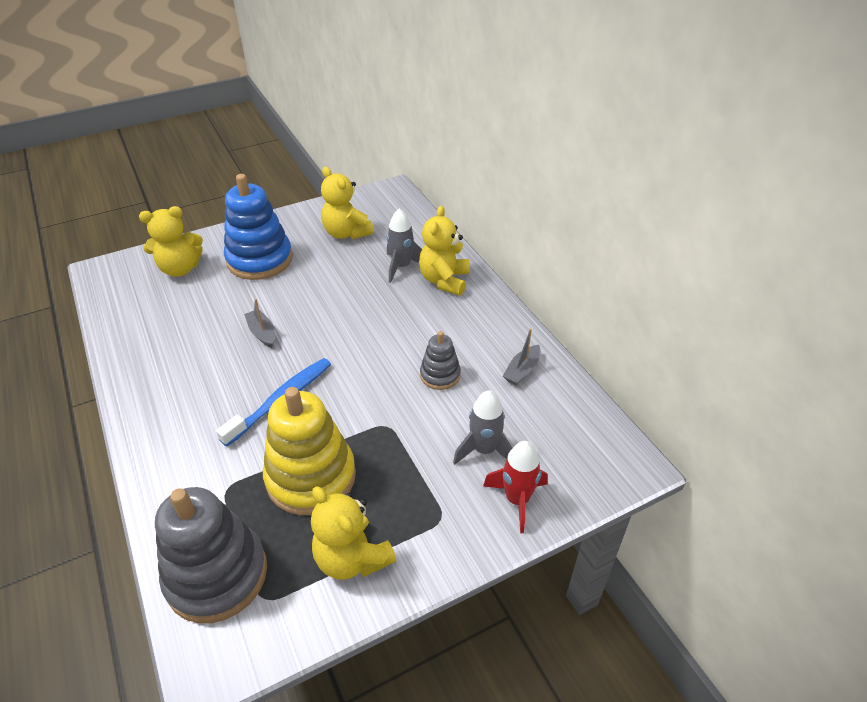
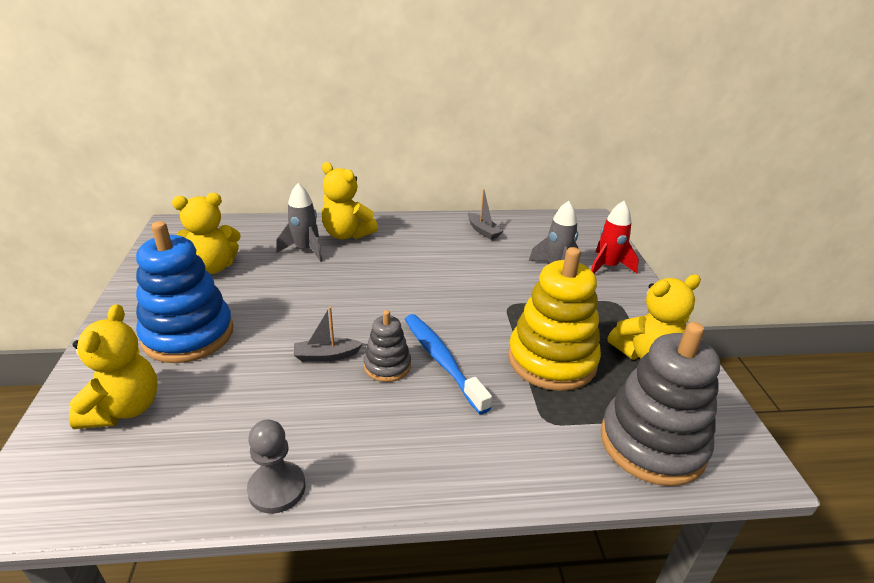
camera: 70 degrees left, 10 degrees down
(127, 359) = (277, 488): none -> grey pawn
(440, 375) = (465, 266): grey stacking toy -> grey stacking toy (387, 366)

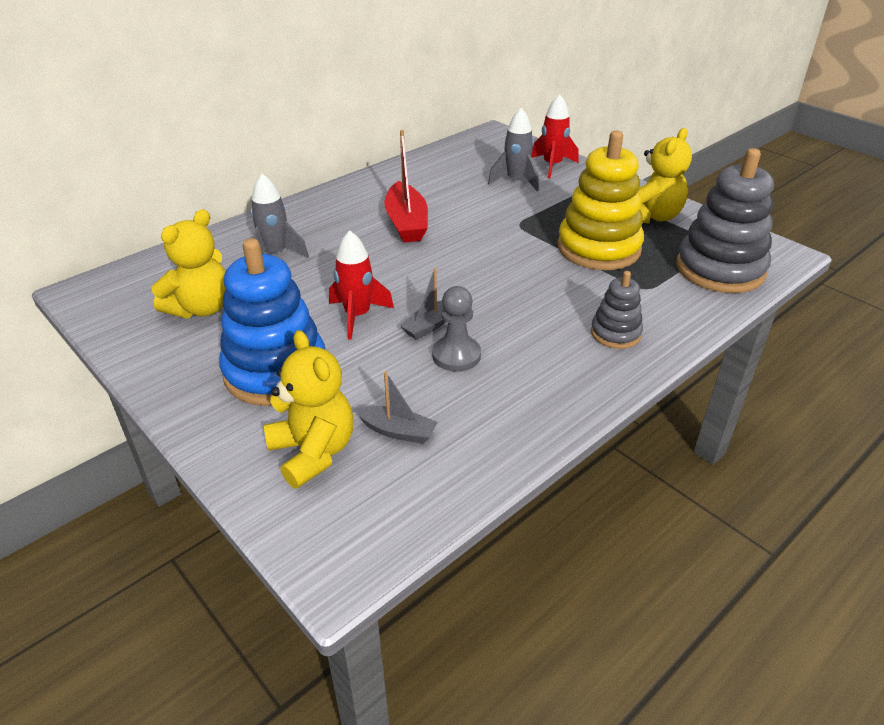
camera: 35 degrees left, 5 degrees up
(277, 488) = (530, 427): grey pawn -> grey pawn (456, 355)
(290, 321) = (357, 316): none -> red rocket
(347, 234) = (297, 224): yellow teddy bear -> none
(387, 366) = (489, 309): grey stacking toy -> grey stacking toy (615, 333)
(422, 265) = (407, 223): none -> red boat
(442, 360) = (524, 285): blue toothbrush -> none
(483, 231) = (419, 174): grey boat -> grey boat (398, 431)

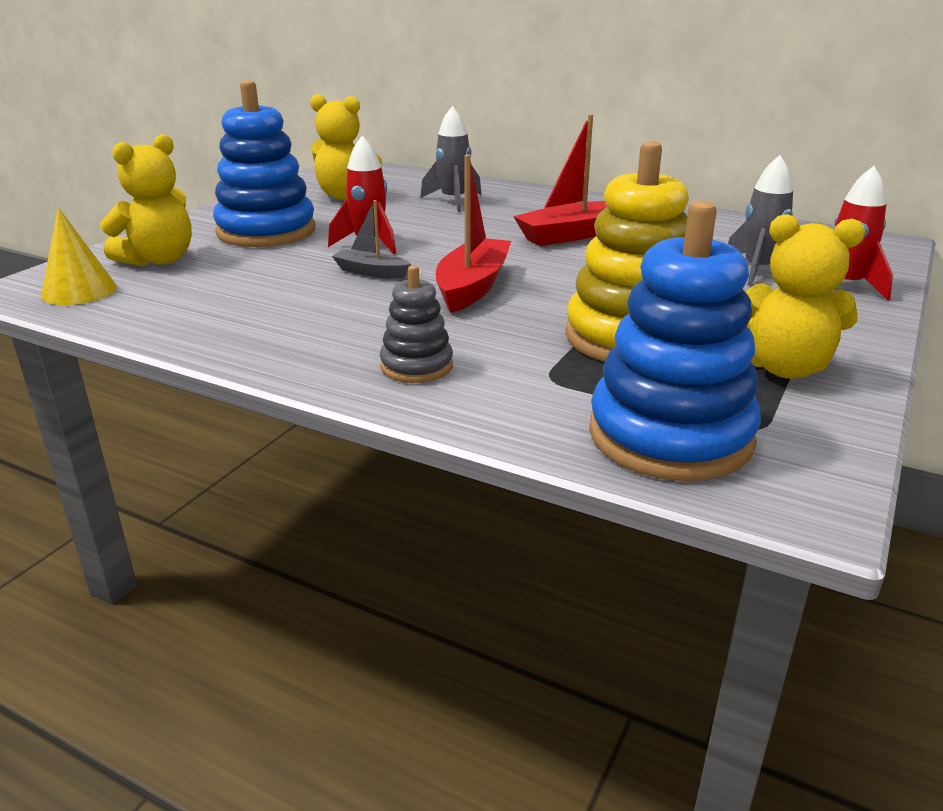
camera: 70 degrees right, 10 degrees down
(373, 514) = (79, 291): none -> yellow cone
(398, 431) = (191, 283): grey boat -> none
(456, 355) = (322, 290): grey pawn -> none
(487, 285) = (472, 286): none -> red boat
(720, 269) = (670, 436): grey stacking toy -> blue stacking toy

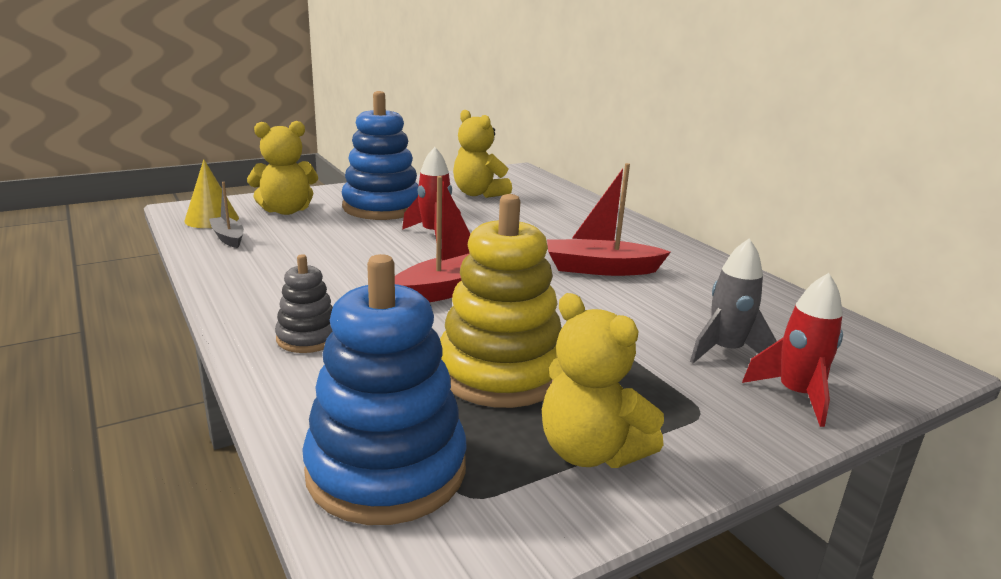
camera: 30 degrees right, 5 degrees down
(371, 272) = (398, 256): grey boat -> grey boat (228, 238)
(453, 201) = (552, 216): grey rocket -> none

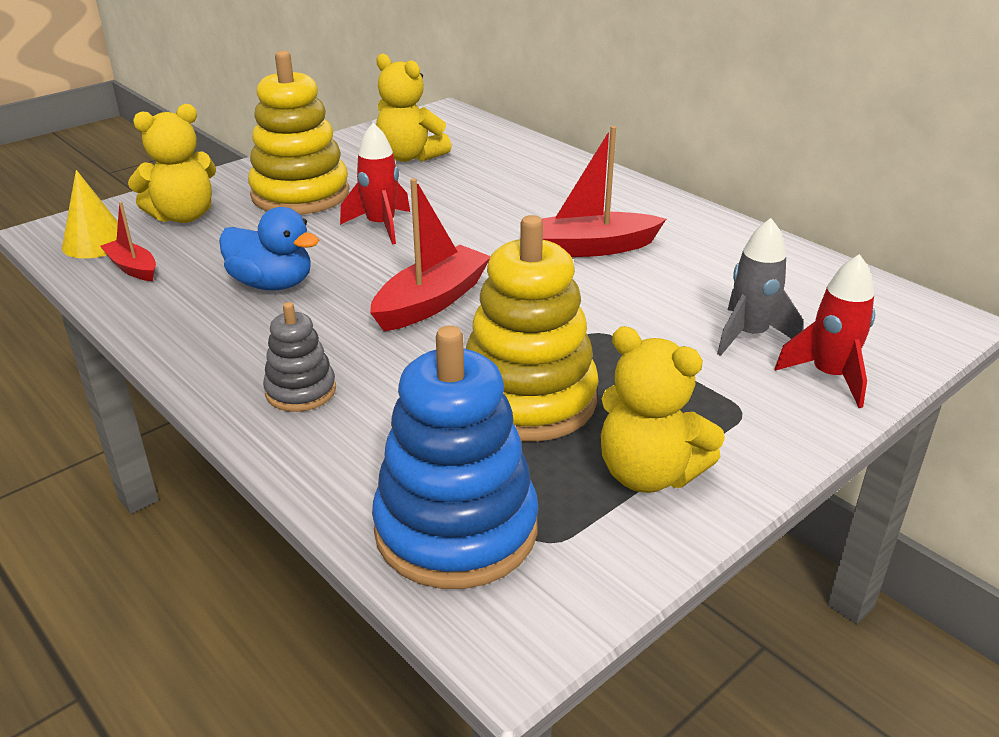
camera: 10 degrees left, 10 degrees up
(228, 238) = (132, 268): grey boat -> red boat
(327, 261) = (272, 284): none -> blue duck
(382, 207) = (300, 194): blue stacking toy -> yellow stacking toy

